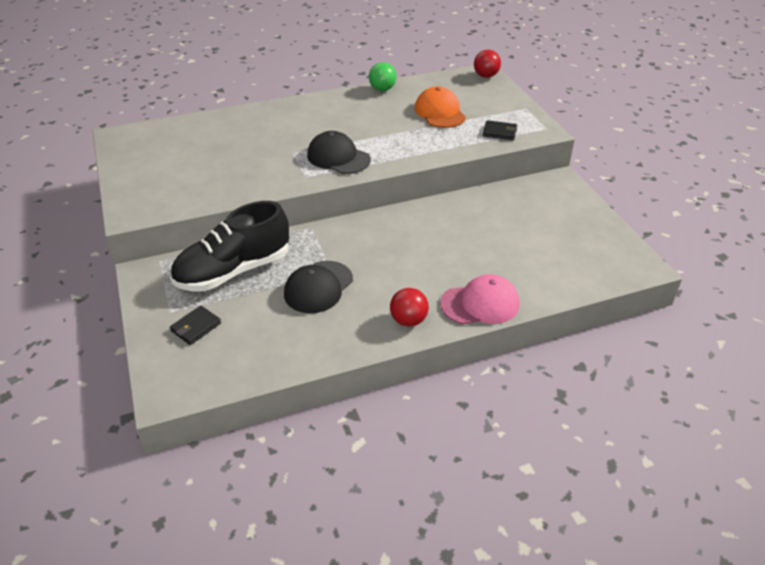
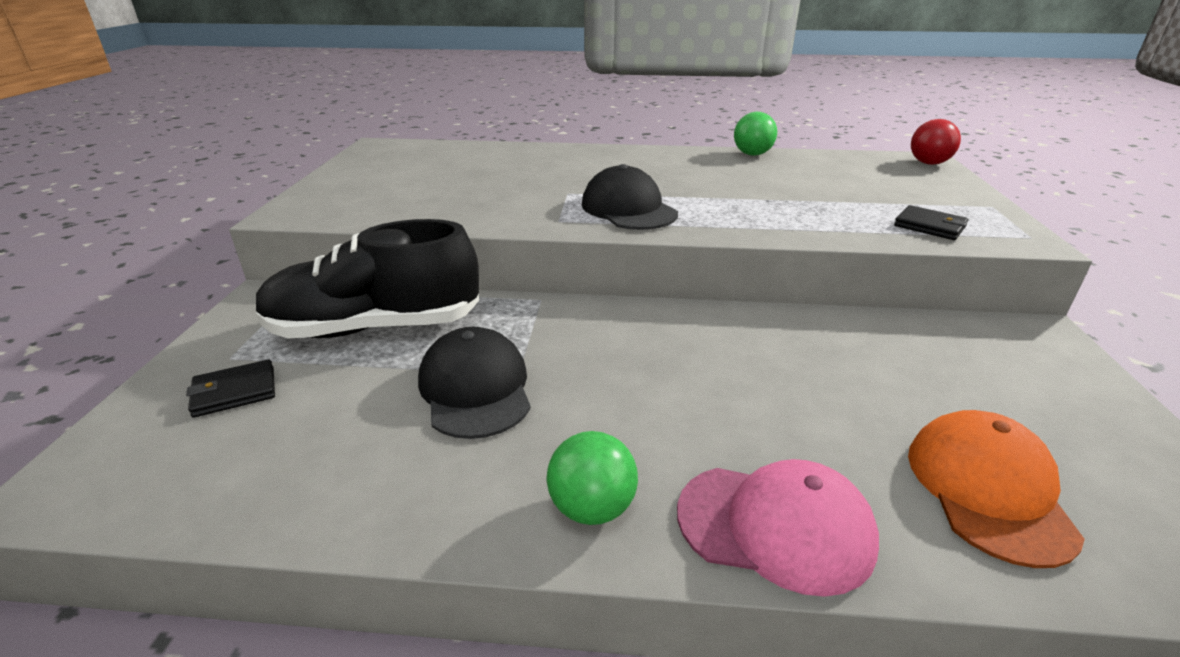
camera: 25 degrees right, 10 degrees down
(318, 287) = (475, 388): black cap -> black cap turned 105 degrees clockwise
(408, 320) = (592, 508): red ball -> green ball
(439, 112) = (829, 188): orange cap -> orange cap (988, 490)

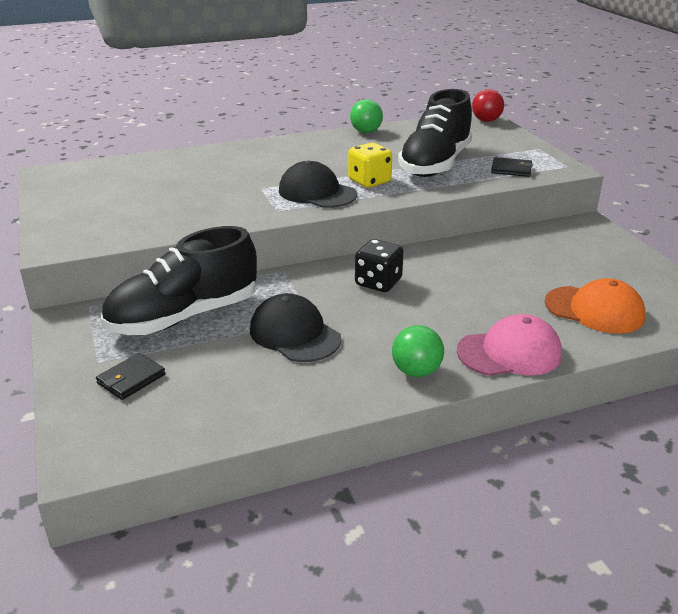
camera: 25 degrees left, 0 degrees up
(647, 344) = (378, 282): none -> black dice
(708, 207) = (369, 181): none -> yellow dice
(816, 202) = (435, 164): none -> black shoe
(988, 490) = (594, 310): orange cap -> orange cap turned 135 degrees clockwise

